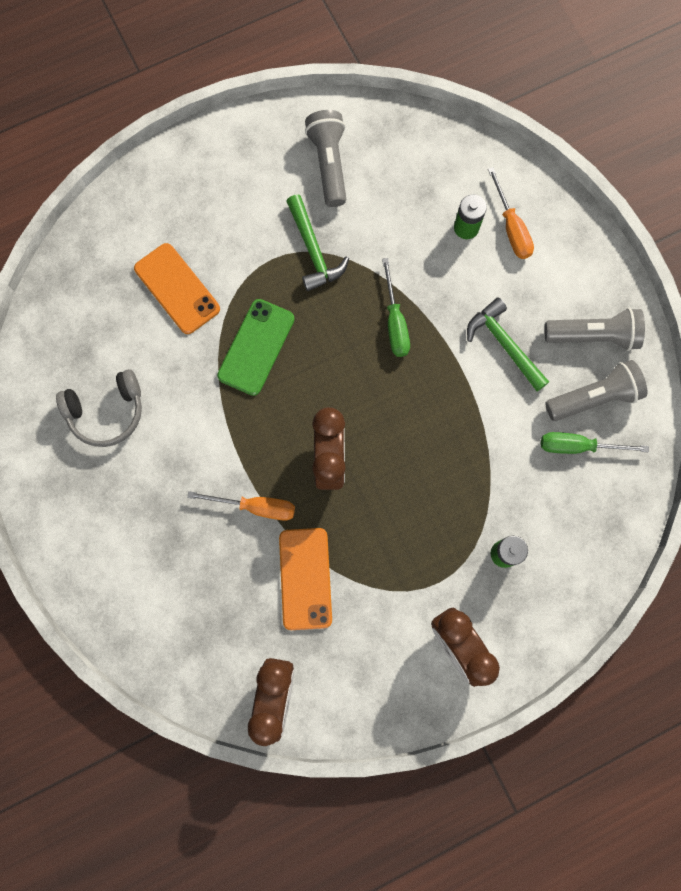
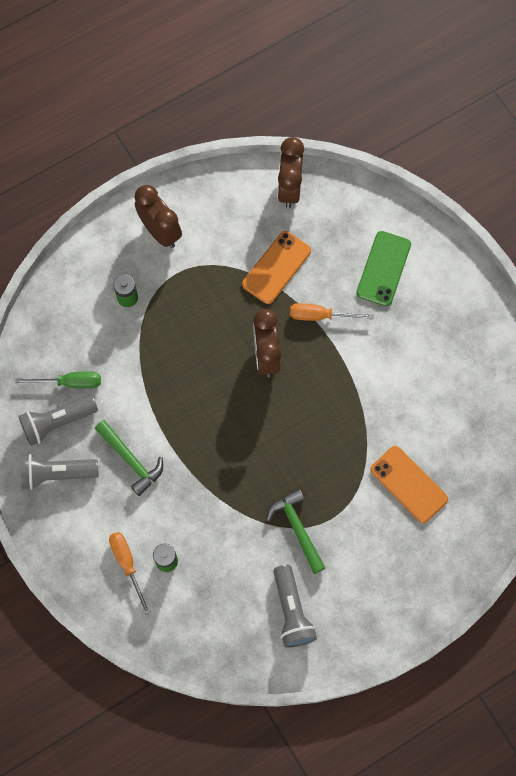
camera: 175 degrees right, 5 degrees down
(107, 412) = (448, 377): grey headphones -> none
(256, 347) = (335, 440): green phone -> green phone (383, 268)
(305, 578) = (276, 267): orange phone -> orange phone turned 45 degrees clockwise
(395, 322) = (223, 471): green screwdriver -> none

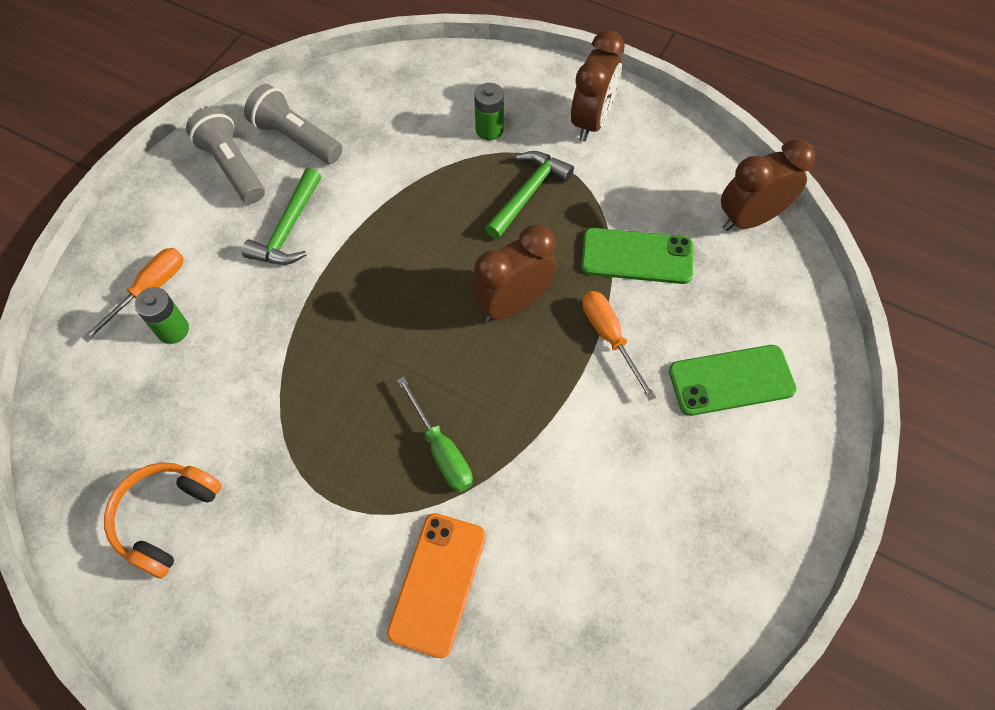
camera: 60 degrees right, 10 degrees down
(70, 382) = (351, 127): green screwdriver -> green screwdriver (441, 450)
(276, 267) = (637, 256): orange phone -> green phone
(291, 611) = (166, 518): grey flashlight -> orange headphones
(297, 529) = (292, 463): green hammer -> green hammer (527, 193)

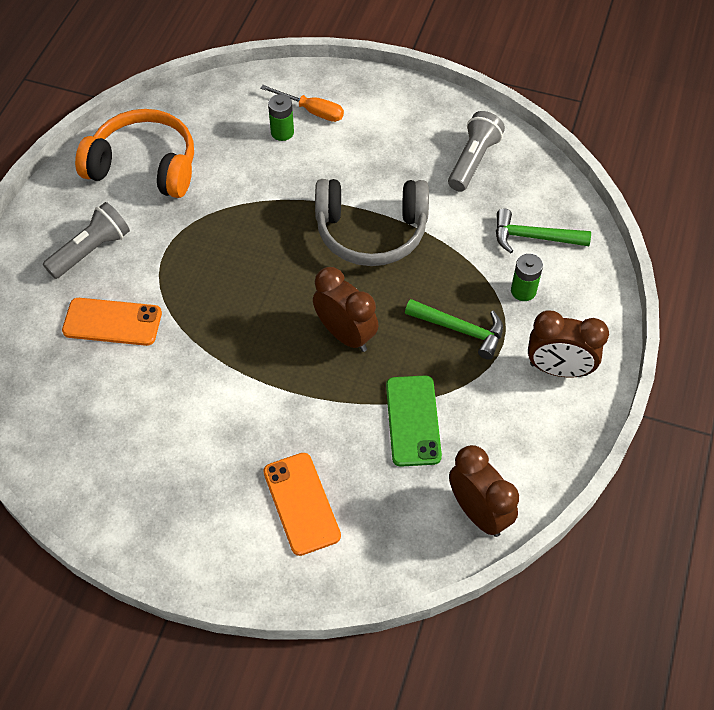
camera: 80 degrees right, 5 degrees down
(166, 518) = (144, 166): orange headphones -> orange headphones, size x1.54
(233, 167) = (433, 129): grey flashlight -> grey flashlight (91, 250)
(289, 229) = (383, 176): green hammer -> green hammer (534, 237)
(370, 255) = (371, 232): none -> grey headphones
(441, 450) = (211, 307): green screwdriver -> none
(609, 338) = (326, 407): orange screwdriver -> none
(731, 380) = (301, 503): green phone -> orange phone

